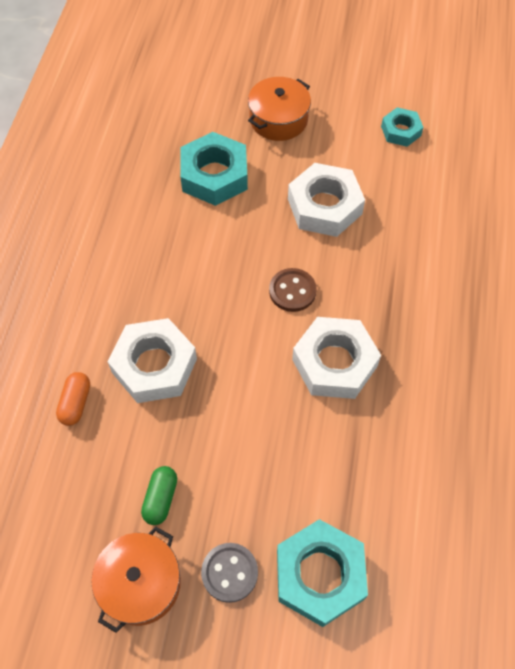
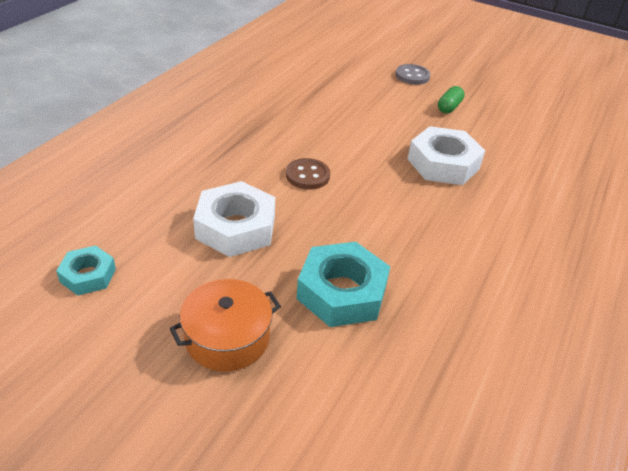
camera: 165 degrees left, 20 degrees down
(75, 403) = (509, 160): orange capsule -> none
(140, 583) = (466, 85): orange pot -> none
(319, 575) = (360, 64): turquoise nut -> none
(334, 363) = (298, 130): white nut -> none

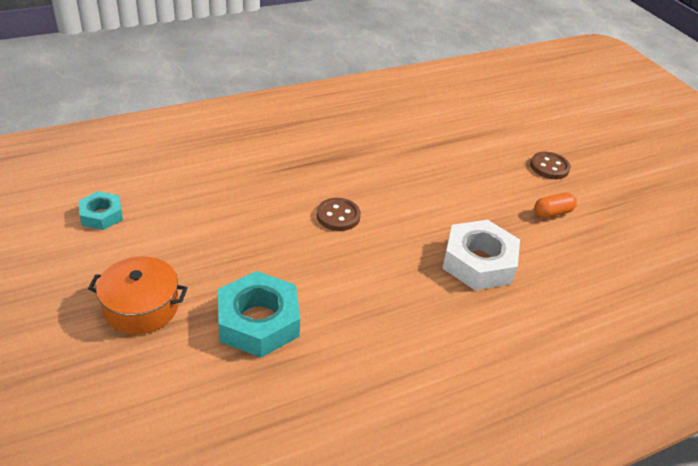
camera: 35 degrees right, 0 degrees up
(236, 227) = (235, 230): white nut -> none
(412, 76) = (549, 167): grey button -> brown button
(449, 107) = (552, 213): green capsule -> orange capsule

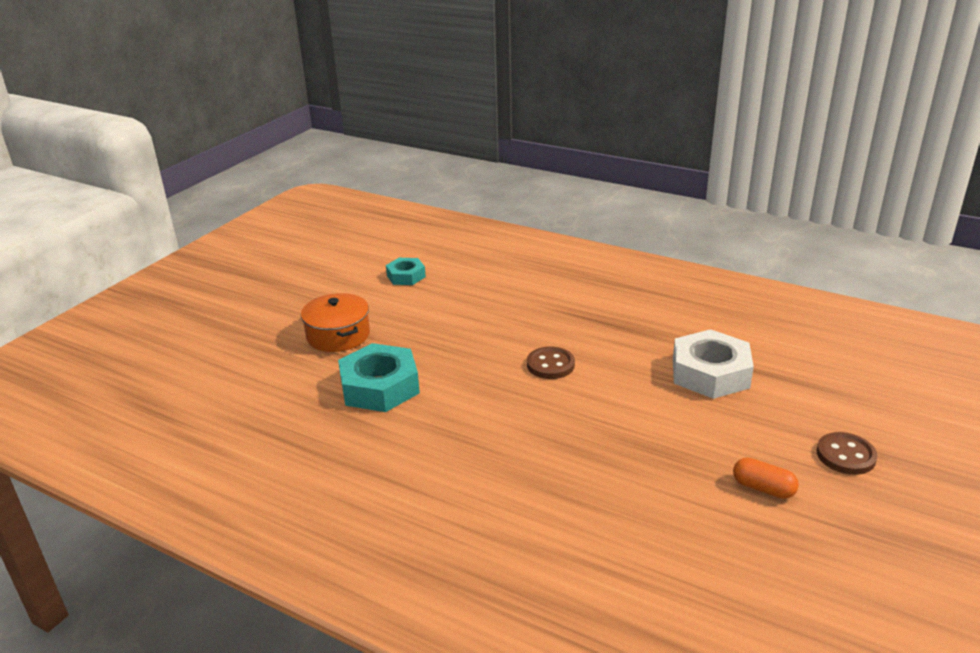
camera: 60 degrees right, 10 degrees down
(478, 262) = (603, 468): white nut -> white nut (710, 373)

